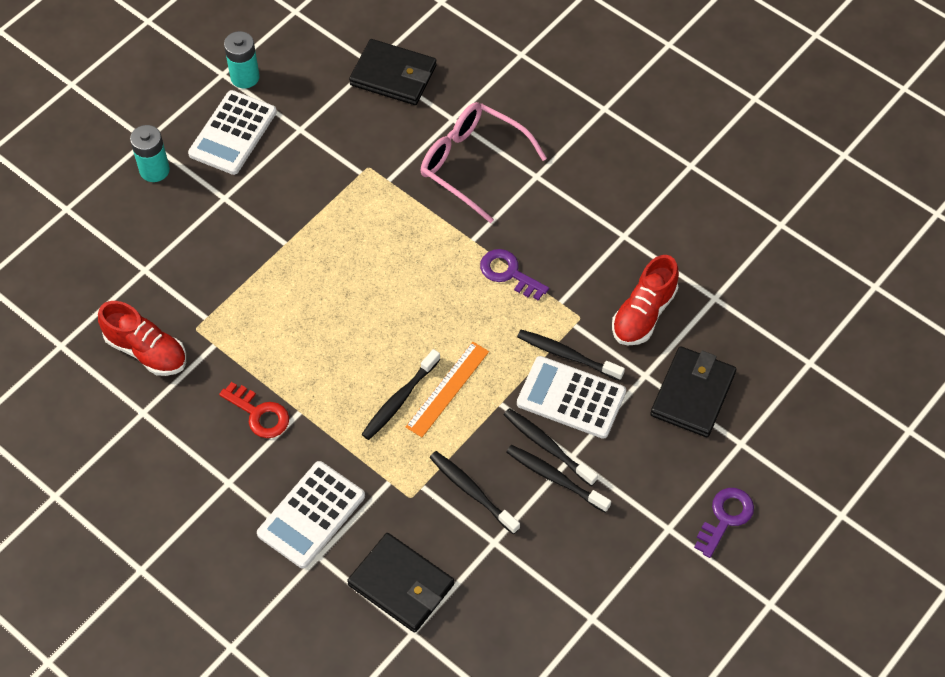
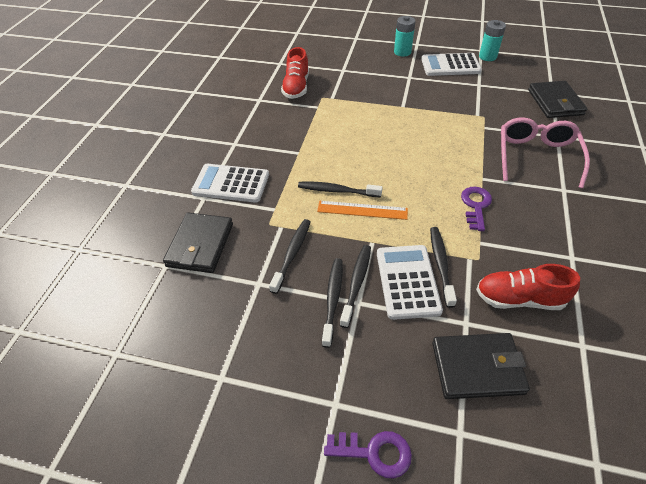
camera: 65 degrees right, 10 degrees down
(259, 414) = (286, 138): red key -> none

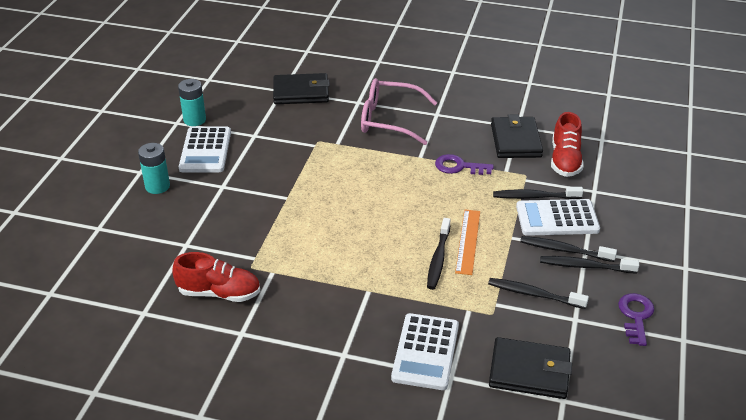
camera: 90 degrees left, 10 degrees down
(374, 452) = (716, 249): purple key -> purple key (636, 316)
(477, 367) = (633, 191): black wallet -> black wallet (515, 141)

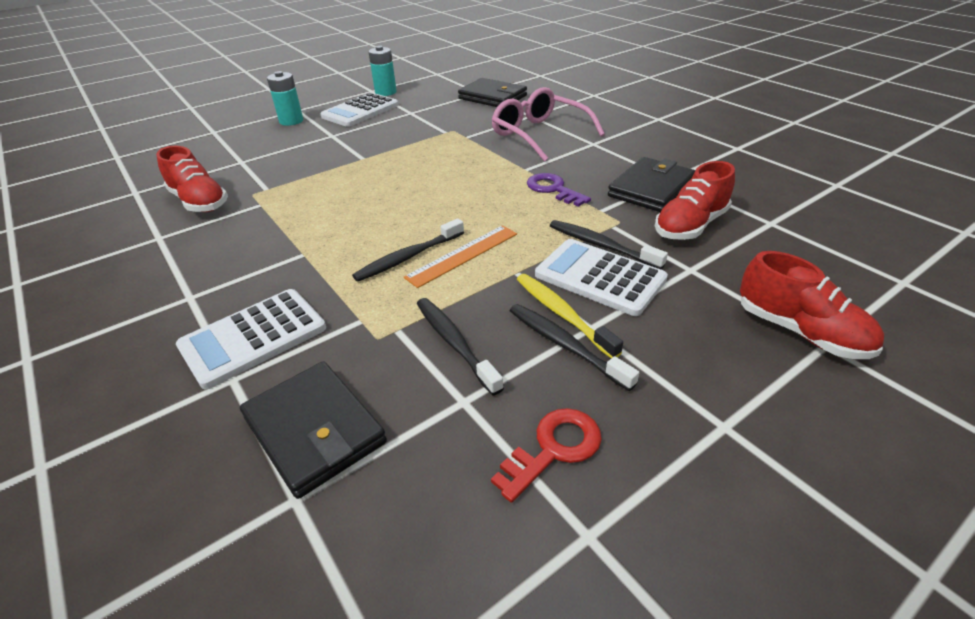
camera: 40 degrees right, 0 degrees up
(564, 250) = (562, 314): black toothbrush -> yellow toothbrush
(636, 316) = (554, 449): purple key -> red key
(672, 204) = (800, 331): none -> red shoe

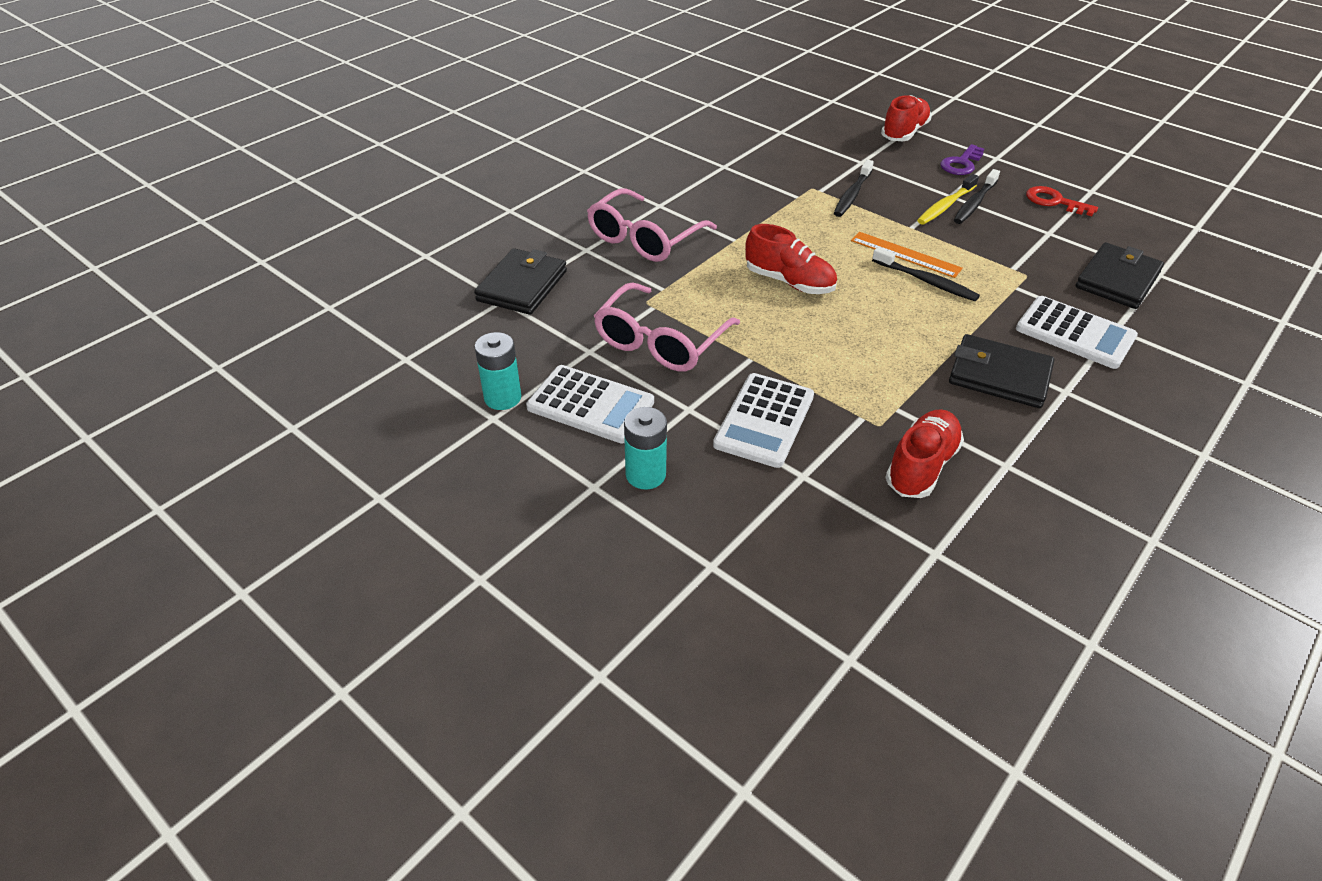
camera: 105 degrees left, 5 degrees up
(404, 132) = (660, 341): none -> pink glasses
(454, 343) = (1006, 243): black toothbrush -> none
(553, 189) = (771, 221): purple key -> purple key (961, 164)
(599, 277) = (894, 194): white calculator -> white calculator (764, 420)
(651, 189) = (748, 175): black wallet -> black wallet (999, 376)
(690, 226) = (802, 160): red shoe -> red shoe (789, 282)

